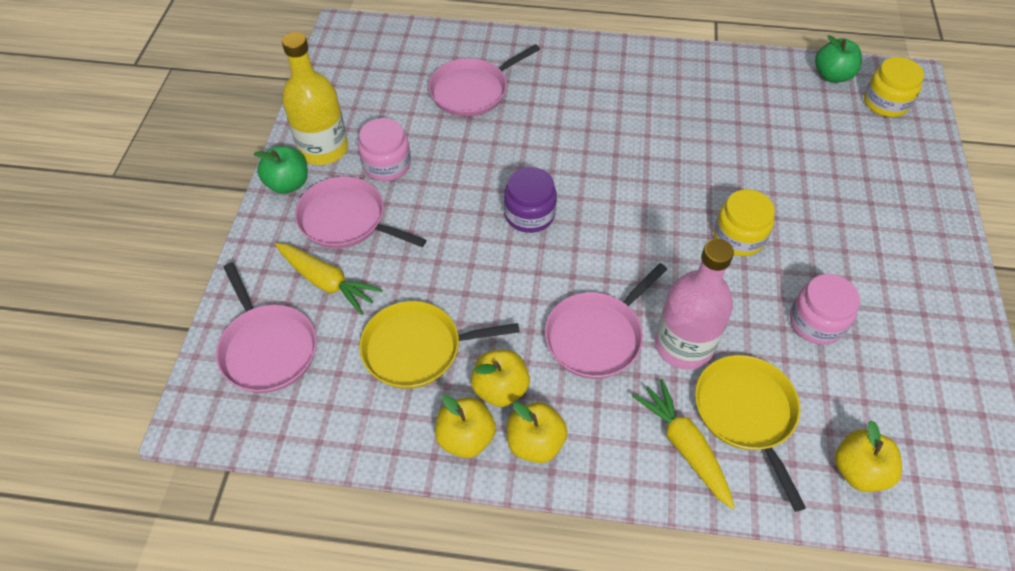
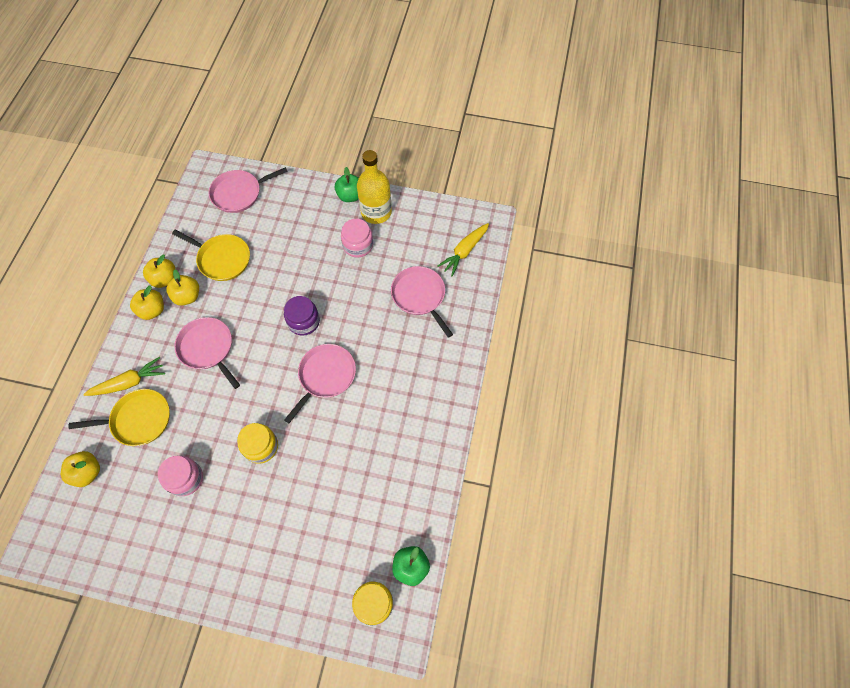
camera: 95 degrees right, 10 degrees up
(327, 282) = (275, 217): yellow carrot -> yellow carrot (464, 252)
(346, 220) = (317, 225): pink pan -> pink pan (325, 376)
(417, 349) = (222, 259): yellow pan -> yellow pan turned 120 degrees clockwise
(683, 345) = (190, 395): pink bottle -> none

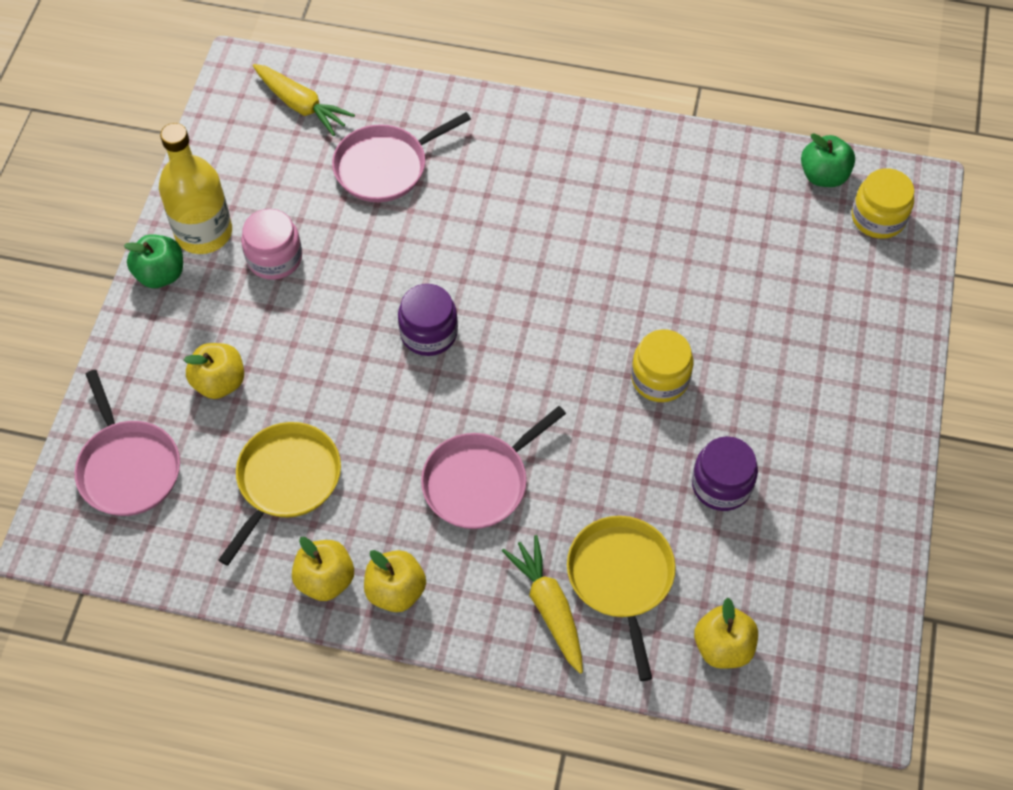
camera: 90 degrees left, 5 degrees down
(185, 478) = (721, 485): pink jar -> purple jar
(187, 296) = (368, 531): yellow apple -> yellow apple (219, 382)
(325, 376) = (533, 294): pink pan -> none

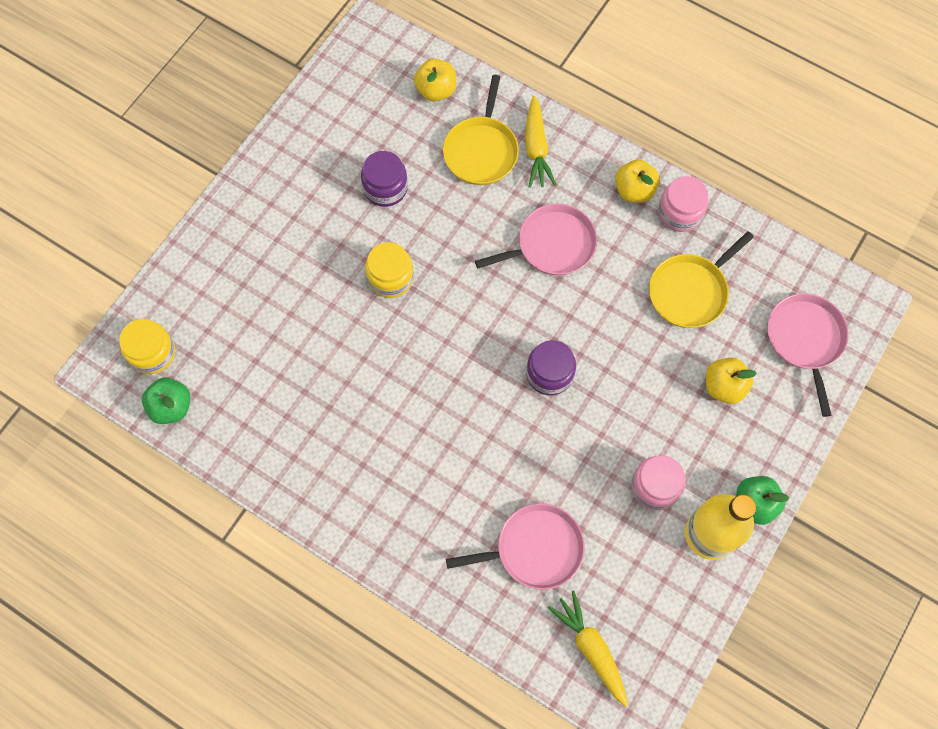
camera: 160 degrees left, 10 degrees up
(325, 580) = (680, 213): yellow apple -> pink jar

